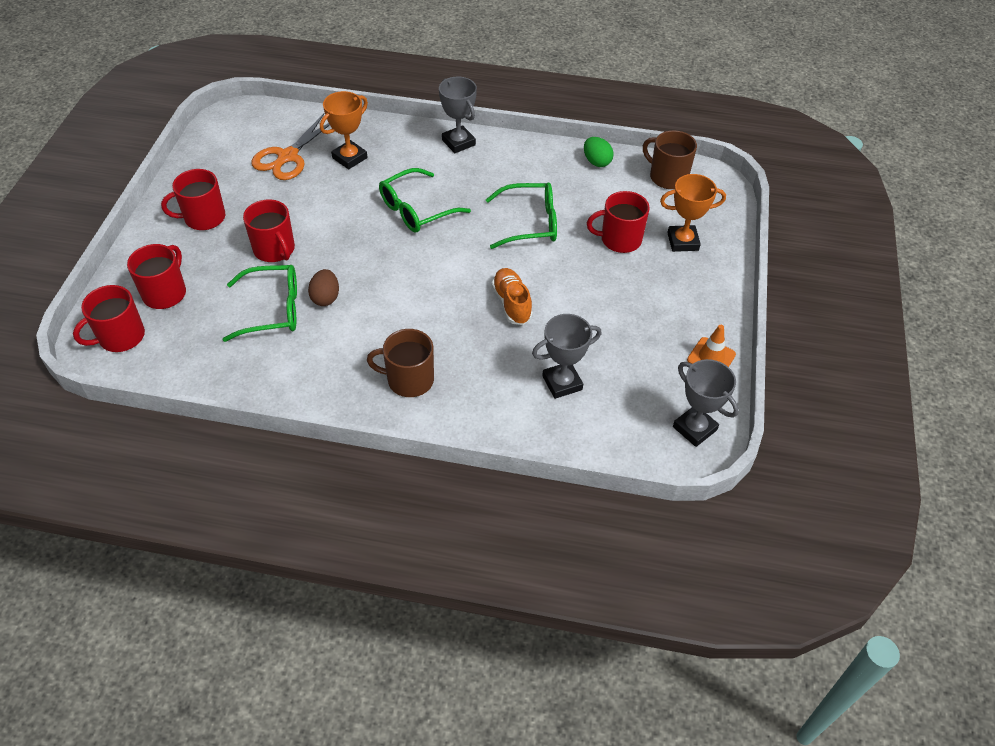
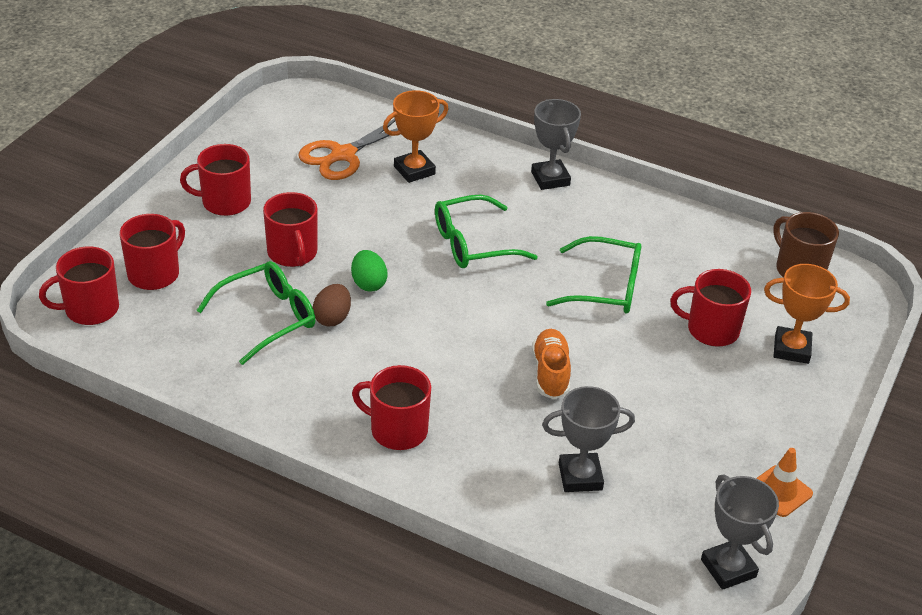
camera: 15 degrees right, 10 degrees down
(273, 310) = (268, 318): green glasses -> green glasses turned 45 degrees counterclockwise
(409, 380) = (397, 430): brown mug -> red mug
(596, 162) = (714, 234): green egg -> green egg (368, 283)

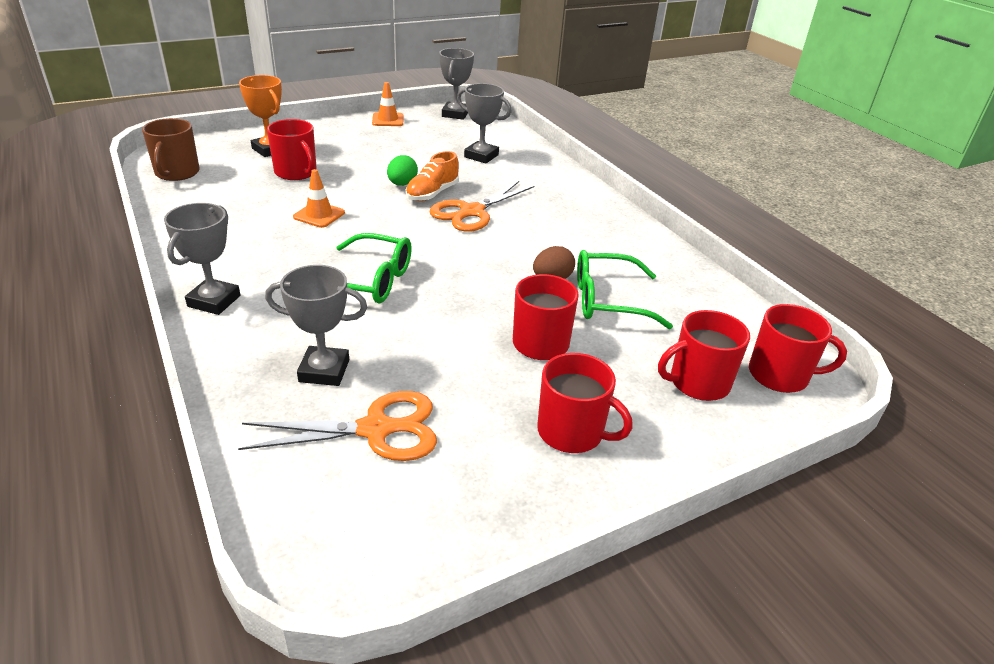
camera: 145 degrees left, 5 degrees down
(368, 283) = (496, 290): green egg -> green egg (402, 184)
(397, 430) = (567, 207): red mug -> none
(414, 170) = (324, 371): orange trophy -> grey trophy
(483, 366) = (471, 212): none -> orange scissors
(606, 287) = (319, 215): green glasses -> orange traffic cone

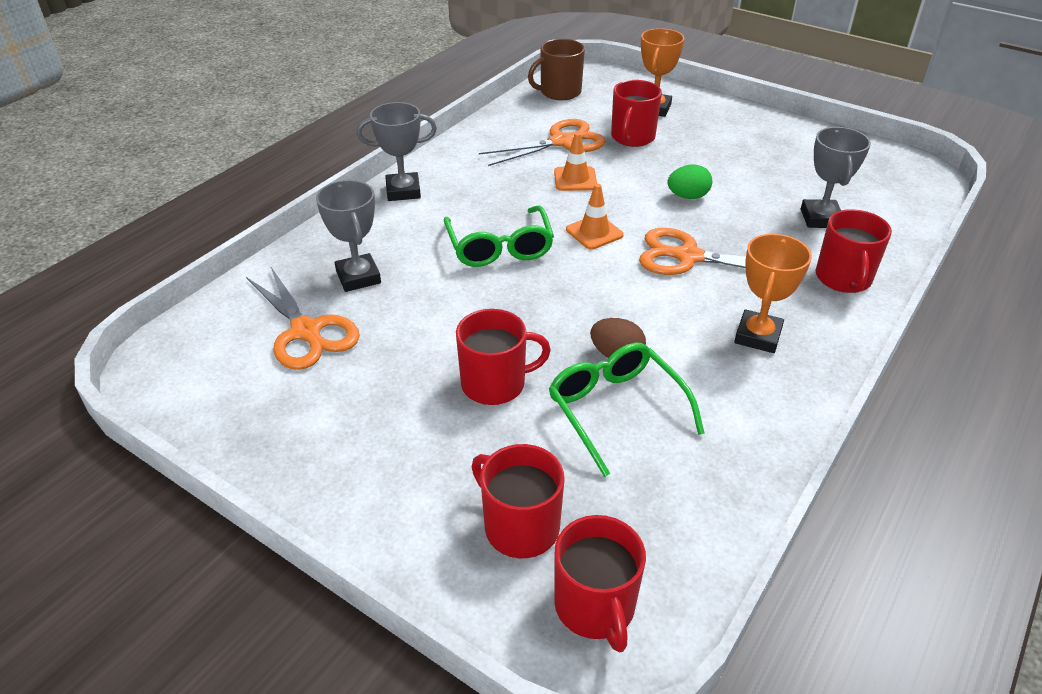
camera: 65 degrees right, 5 degrees up
(256, 200) = (562, 142): none -> orange scissors
(388, 120) = (810, 135): orange traffic cone -> orange traffic cone (594, 232)
(432, 193) = (693, 220): orange shoe -> none
(455, 114) = (896, 165): grey trophy -> none
(572, 432) = (373, 448): red mug -> red mug (843, 279)
(576, 223) = (758, 336): none -> orange trophy

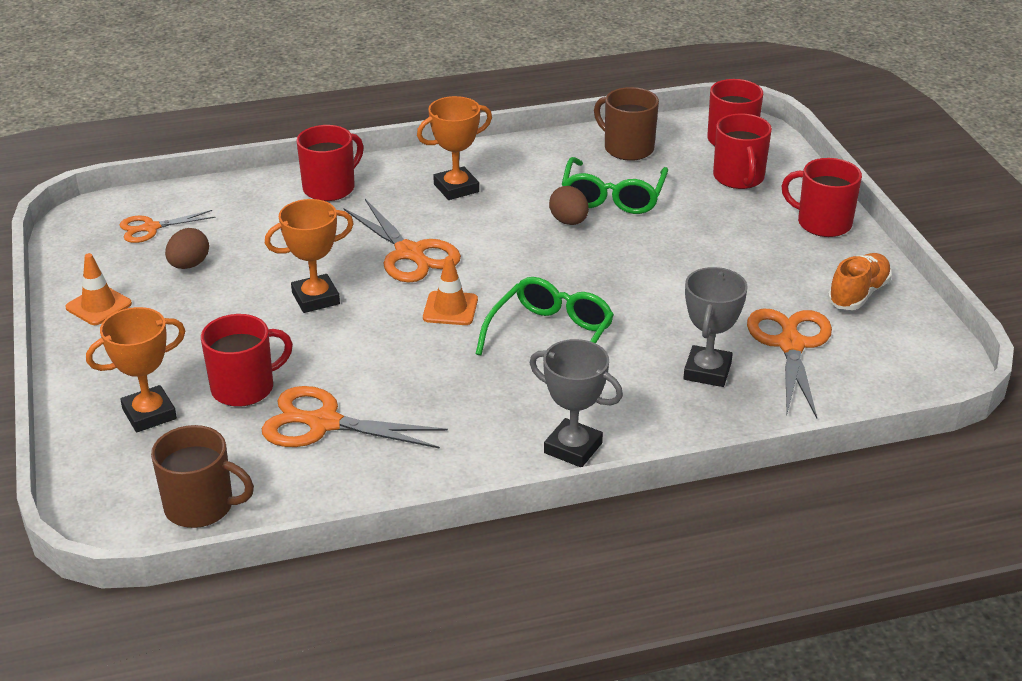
camera: 140 degrees left, 5 degrees down
(272, 419) = (858, 294): none -> orange shoe
(495, 384) = (675, 244): red mug -> red mug (822, 223)
(575, 179) = (383, 369): orange traffic cone -> orange traffic cone (98, 306)
(688, 196) = (315, 298): green egg -> orange trophy
(690, 498) = (627, 148): none -> brown mug
(800, 177) = (189, 265): none -> brown egg
(820, 218) = (252, 228): grey trophy -> none
(875, 185) = (150, 228): none -> orange scissors

